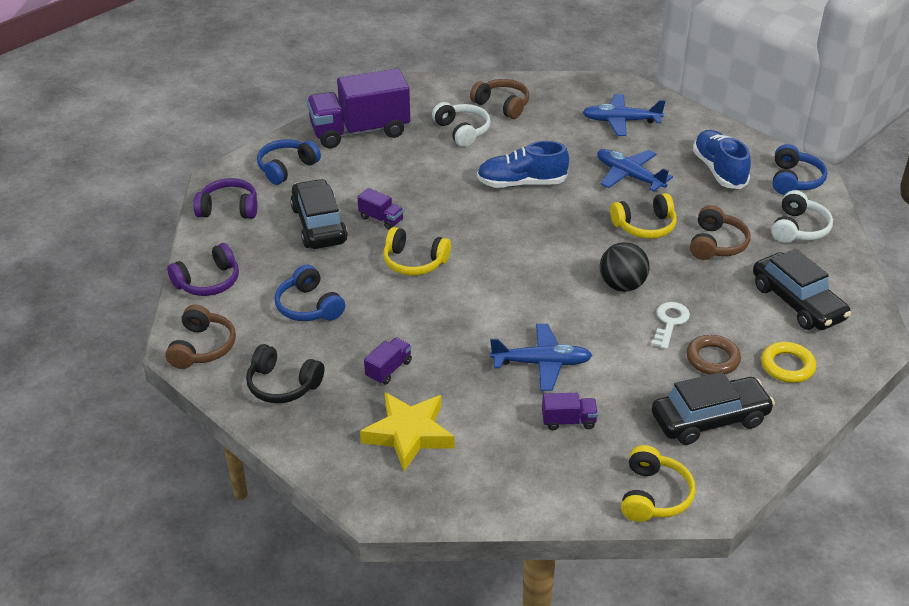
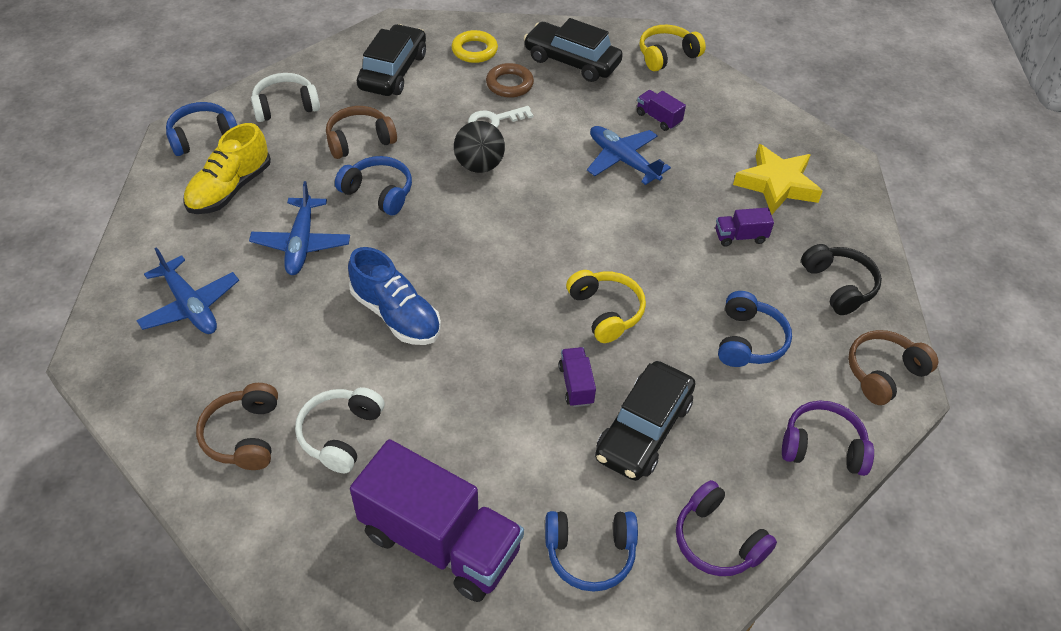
camera: 135 degrees left, 10 degrees up
(645, 226) = (378, 193): yellow headphones -> blue headphones
(719, 170) = (230, 189): blue shoe -> yellow shoe

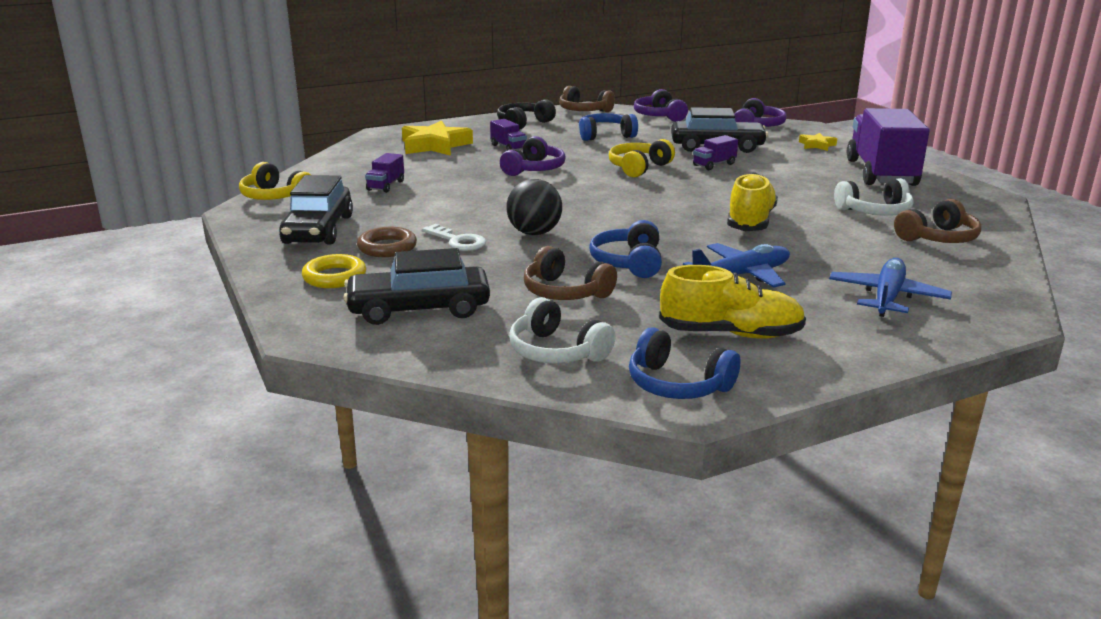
camera: 115 degrees left, 25 degrees down
(396, 315) = (750, 221): blue shoe -> yellow shoe
(590, 553) = (817, 145): blue headphones -> yellow star
(623, 160) = (461, 188): blue plane -> none
(650, 228) = (534, 169): none -> purple headphones

